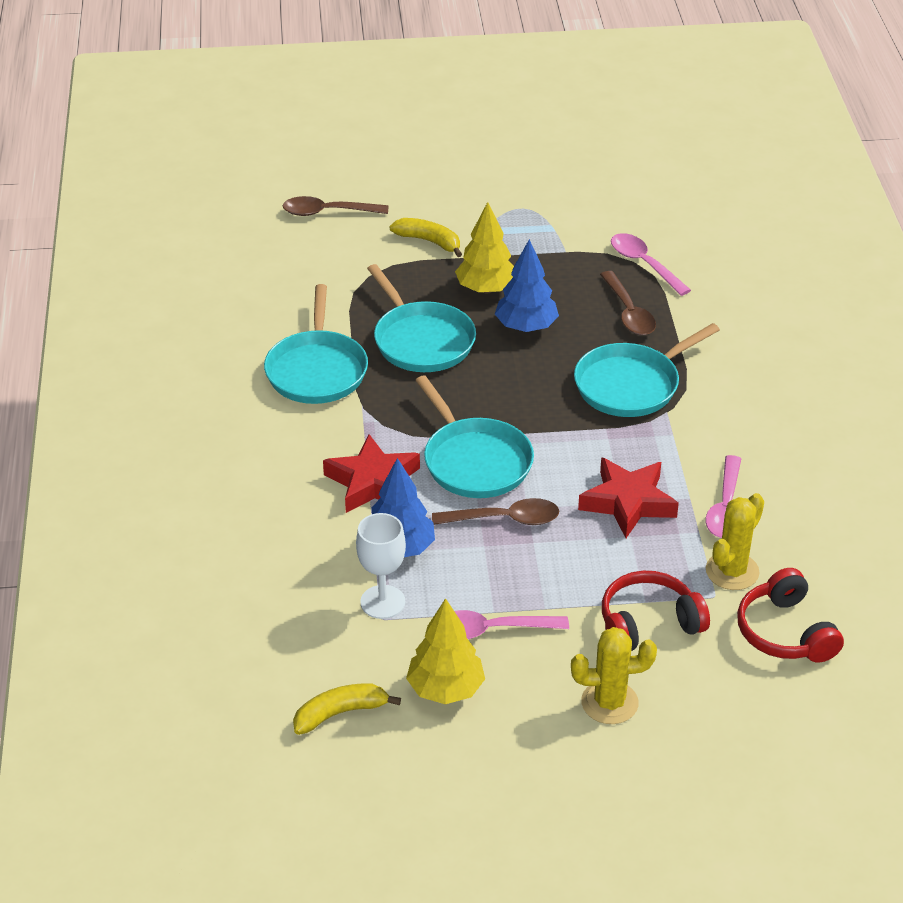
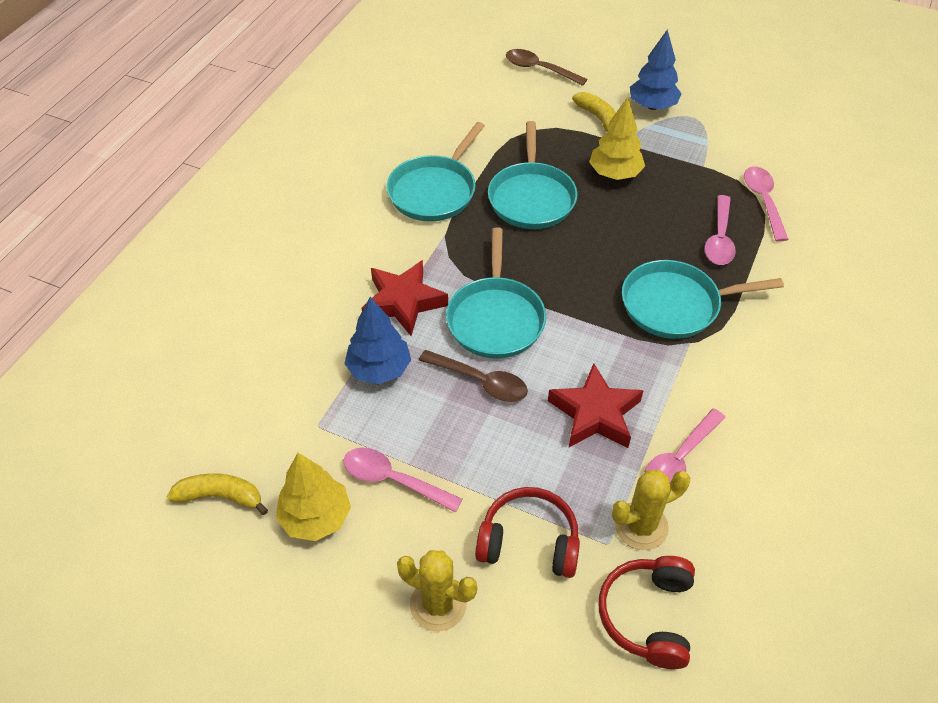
camera: 30 degrees right, 10 degrees up
(382, 602) = (330, 411): white goblet -> none
(526, 327) = (623, 218): blue tree -> blue tree (652, 106)
(628, 312) = (719, 239): brown spoon -> pink spoon

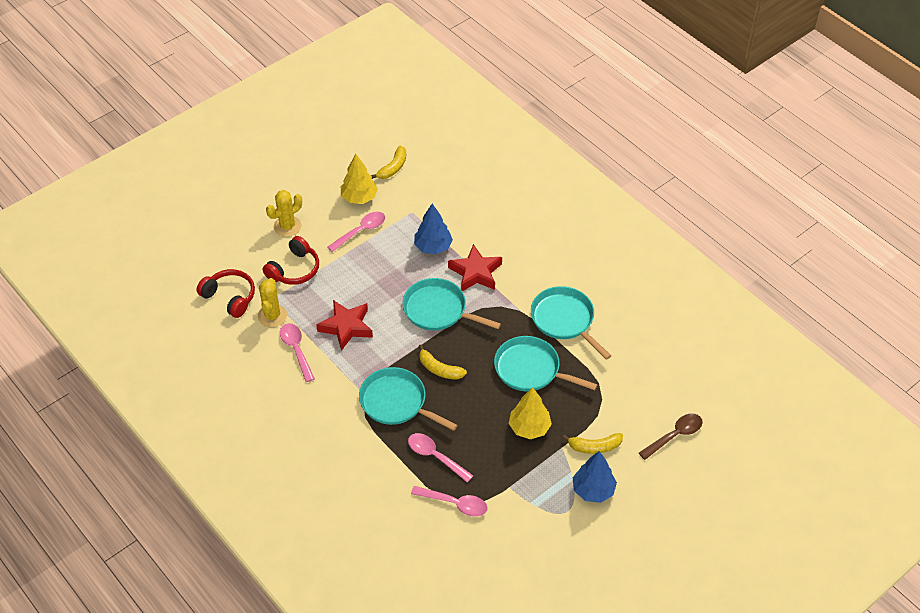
camera: 115 degrees right, 0 degrees up
(480, 381) = (398, 286): brown spoon -> none
(592, 281) = (439, 369): none -> yellow banana
(675, 305) = (396, 402): turquoise pan -> turquoise pan turned 75 degrees counterclockwise

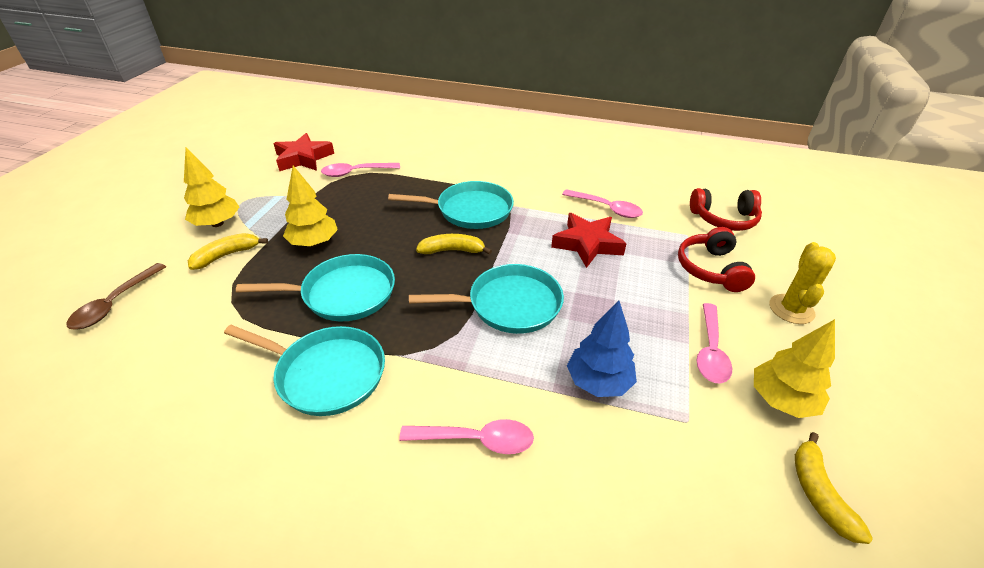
camera: 145 degrees right, 10 degrees down
(272, 316) = (666, 222): yellow cactus -> none
(435, 456) = (397, 191): pink spoon -> pink spoon (476, 440)
(475, 272) = (505, 376): red star -> red star (303, 158)
(593, 490) = (217, 223): blue tree -> yellow tree

